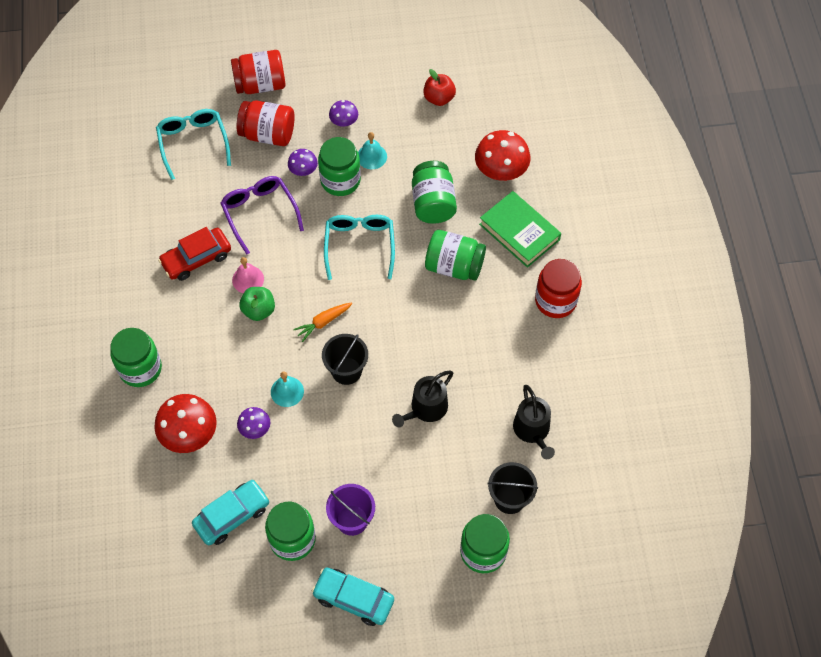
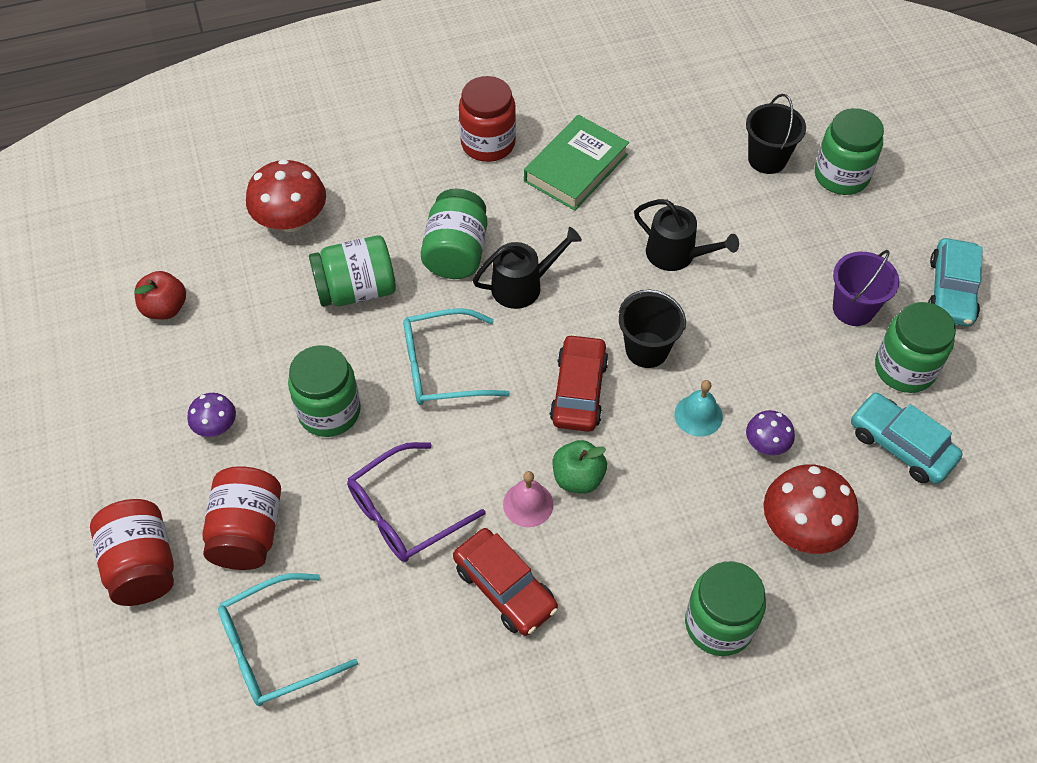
camera: 100 degrees left, 5 degrees down
(303, 170) = (315, 466): purple mushroom -> none
(323, 322) = (579, 391): orange carrot -> red car
(372, 156) = (280, 377): turquoise bell -> none
(519, 232) = (390, 189): green book -> green book (575, 167)
(532, 430) = (673, 147): black watering can -> black watering can (522, 286)

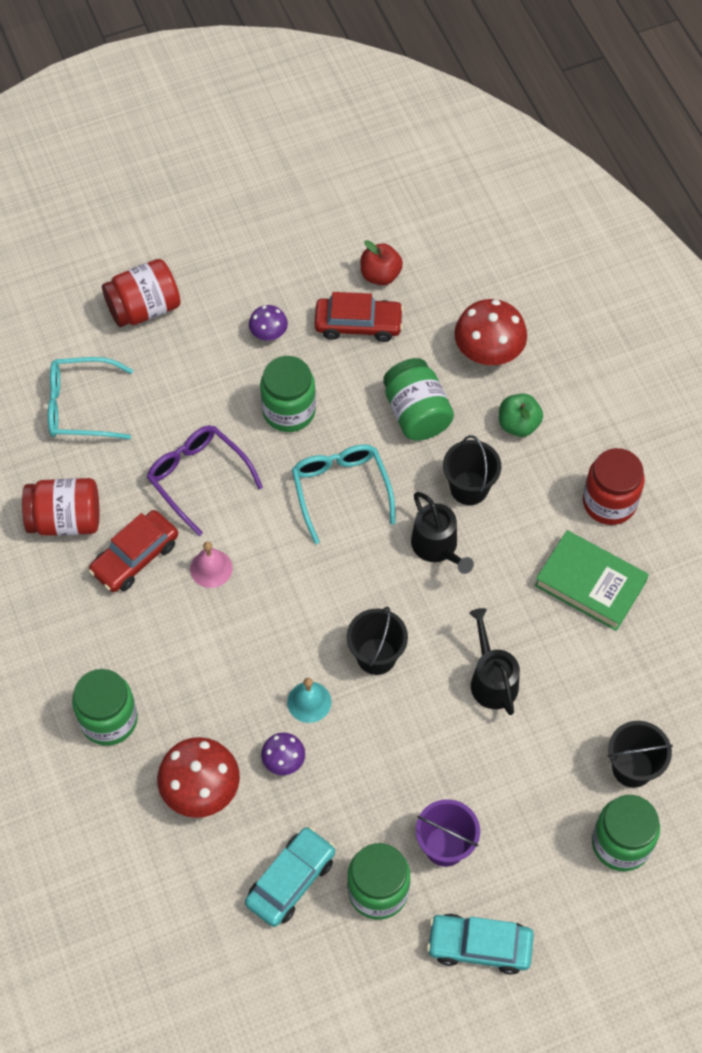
camera: 85 degrees right, 5 degrees up
(247, 532) = (175, 371): red jar -> red jar (65, 519)
(276, 648) = (81, 406): turquoise glasses -> turquoise glasses turned 60 degrees counterclockwise
(456, 252) = (469, 488): green jar -> black bucket
(578, 478) = (238, 605): green apple -> green apple (518, 424)
(579, 391) = (326, 601): red car -> red car (358, 324)
(676, 254) = (492, 680): black watering can -> black watering can turned 135 degrees clockwise

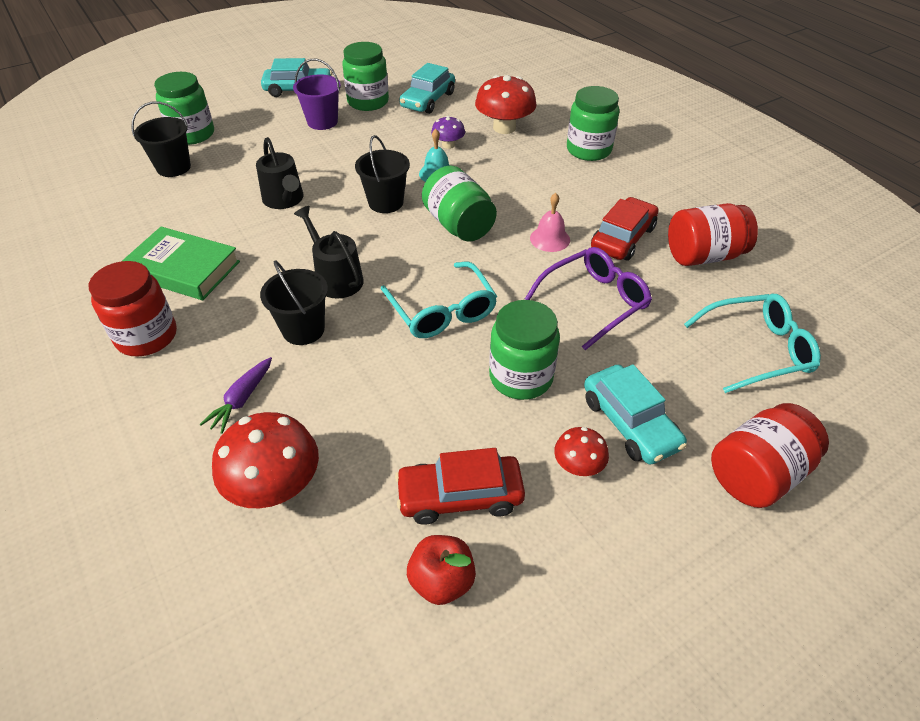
camera: 170 degrees right, 15 degrees down
(198, 478) = (593, 302): purple glasses -> purple glasses turned 75 degrees counterclockwise
(217, 359) = (630, 423): none -> turquoise car
(268, 333) = (578, 466): purple mushroom -> red mushroom
(416, 413) = (367, 395): green jar -> green jar (458, 225)
(518, 424) = (241, 400): green apple -> purple carrot

